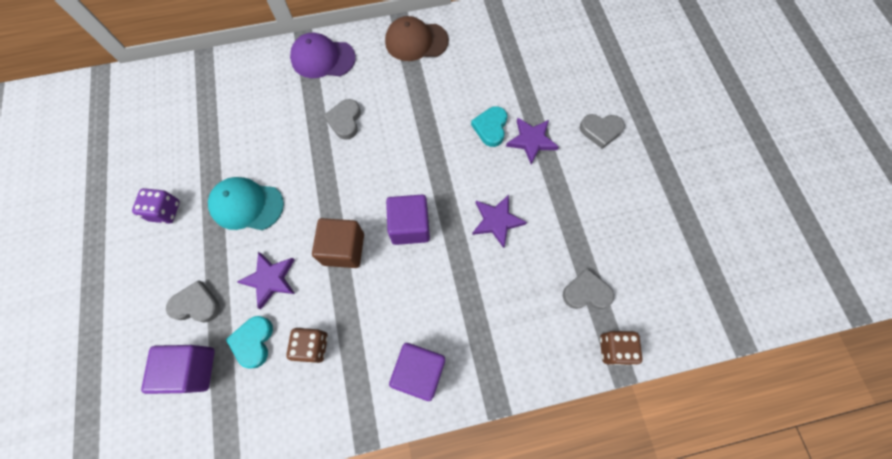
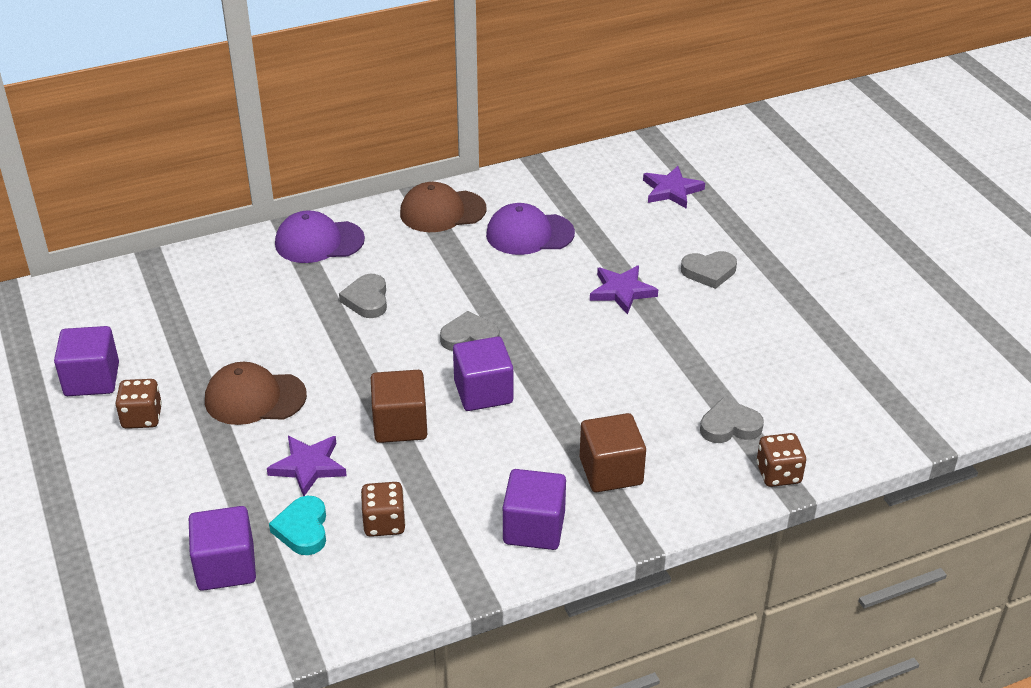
camera: 10 degrees left, 30 degrees down
(139, 168) = (92, 379): none -> purple cube
(165, 211) = (142, 417): purple dice -> brown dice
(196, 304) = (213, 503): grey heart -> grey heart (469, 337)
(247, 205) = (255, 398): turquoise cap -> brown cap
(474, 73) = (529, 234): none -> purple cap
(487, 323) = (611, 471): none -> brown cube
(490, 128) = (565, 285): turquoise heart -> none
(497, 221) = (597, 373): purple star -> purple star (671, 190)

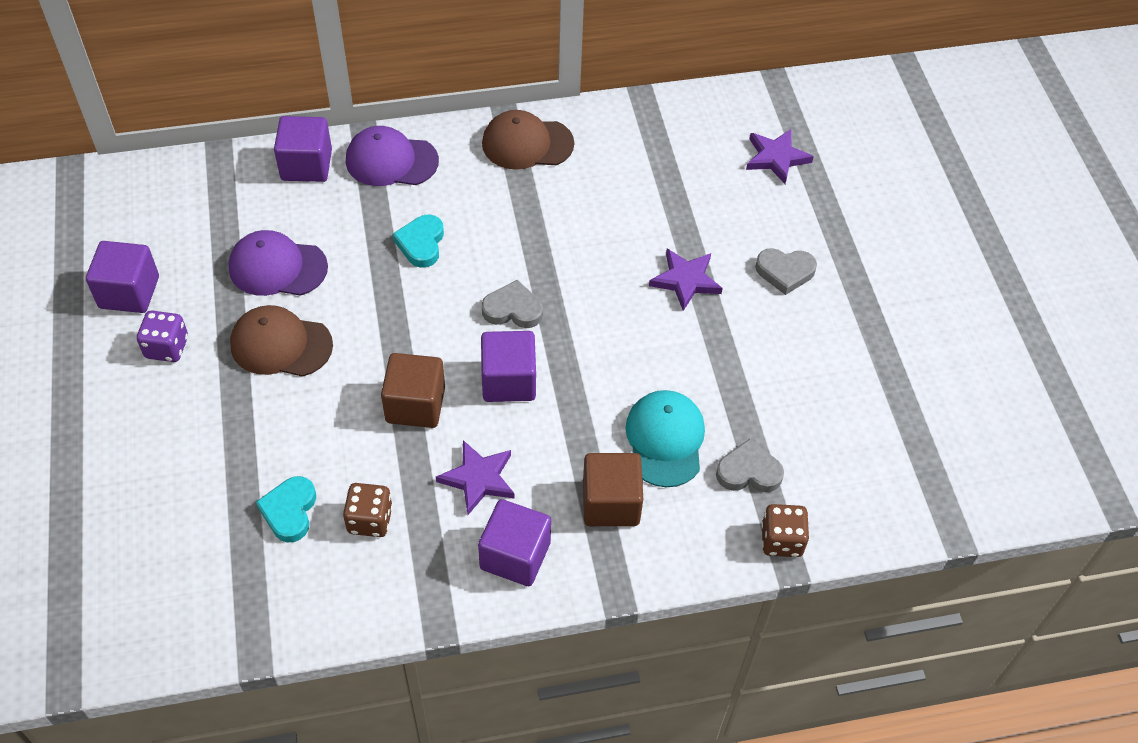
camera: 10 degrees right, 15 degrees up
(142, 417) = (167, 347): brown dice -> purple dice
(226, 567) = (206, 540): purple cube -> purple cube (306, 165)
(308, 466) = (313, 437): purple star -> purple star (478, 479)
(367, 300) = (421, 243): grey heart -> turquoise heart
(529, 234) = (610, 189): purple cap -> purple cap (277, 267)
(644, 414) = (665, 440): none -> turquoise cap

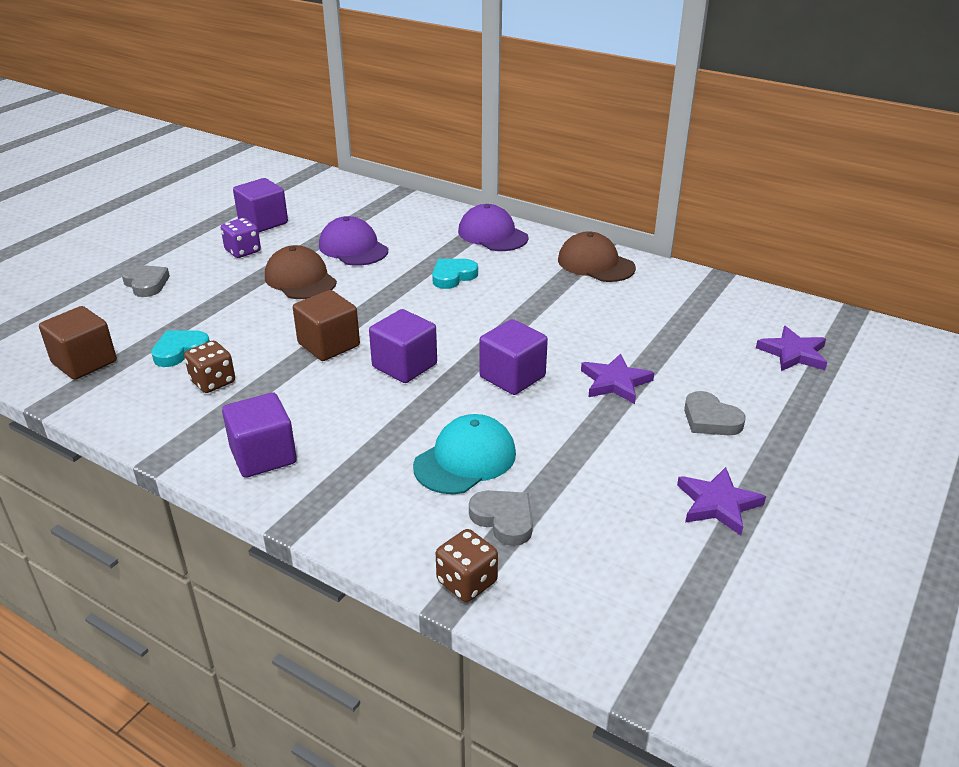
camera: 45 degrees right, 20 degrees down
(306, 165) = (439, 216): purple cube -> purple cube (512, 377)
(478, 479) = (306, 402): purple star -> purple star (717, 504)
(513, 309) = (463, 333): grey heart -> grey heart (146, 284)
(611, 503) = (370, 470): brown cube -> brown cube (84, 362)

